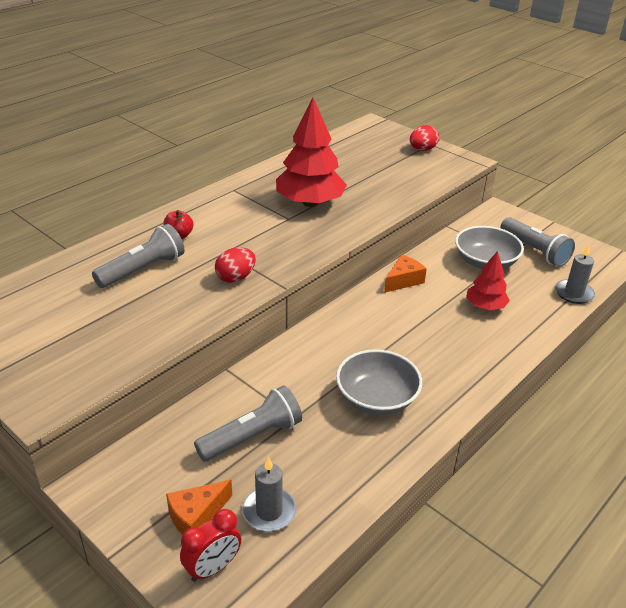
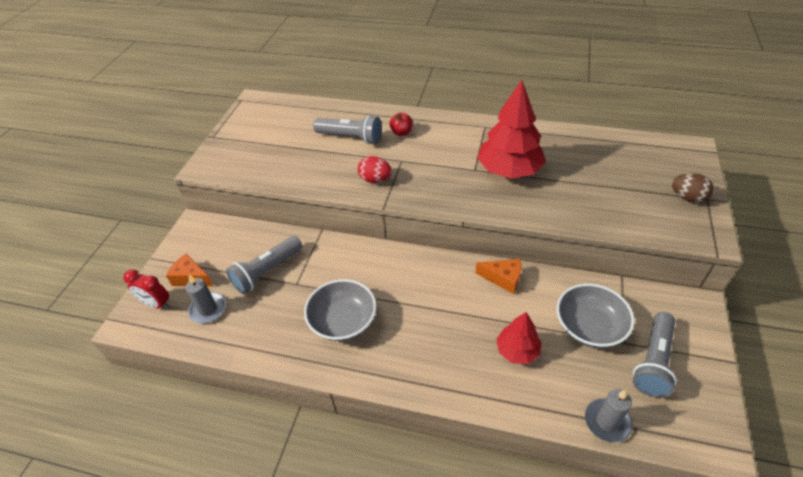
camera: 65 degrees right, 10 degrees up
(252, 437) = (267, 271): grey flashlight -> grey flashlight turned 105 degrees clockwise
(422, 149) = (687, 198): red egg -> brown egg

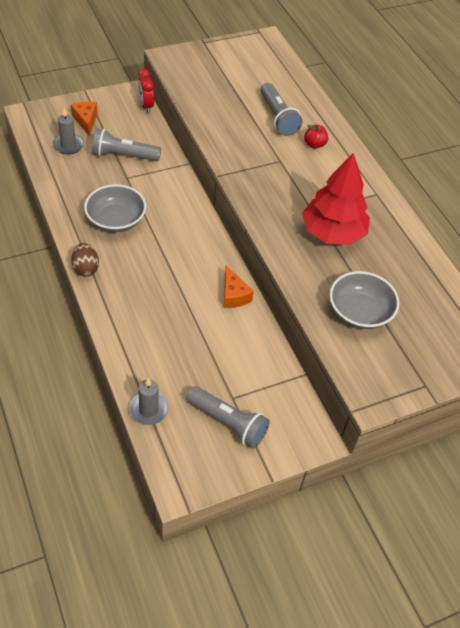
camera: 45 degrees right, 5 degrees up
(156, 304) = (52, 118): red clock -> red clock (146, 106)
(375, 179) = (243, 156): red egg -> none
(517, 351) = (170, 332): red tree -> none
(589, 327) = (230, 369): grey bowl -> grey bowl (359, 312)
(653, 362) = (228, 423): grey flashlight -> grey flashlight turned 135 degrees counterclockwise
(687, 198) = (413, 370): brown egg -> brown egg (86, 268)

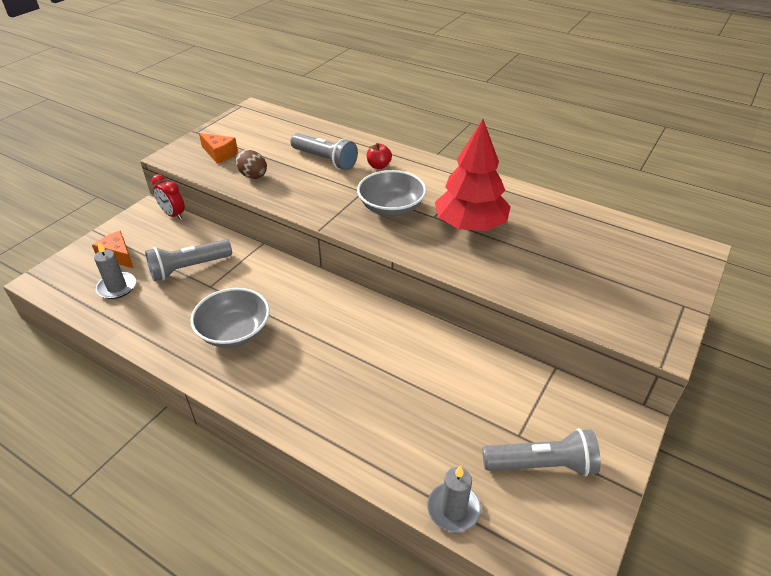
camera: 30 degrees left, 10 degrees down
(86, 268) = (244, 399): brown egg -> brown egg (252, 175)
(233, 295) = (420, 336): orange cheese -> orange cheese (219, 154)
(359, 312) = (565, 276): grey bowl -> grey bowl (391, 207)

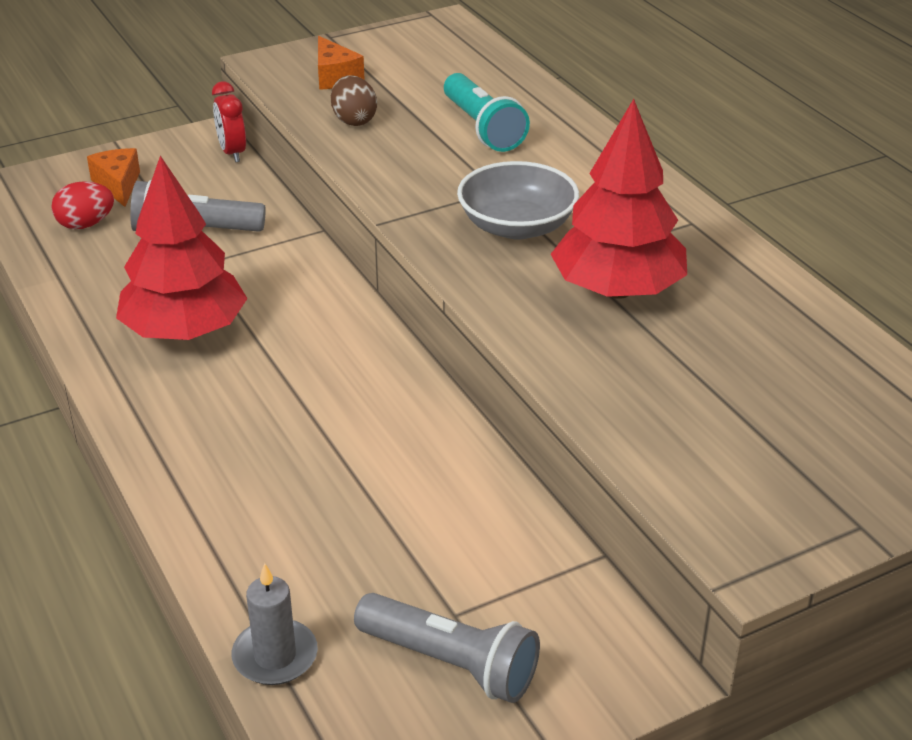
camera: 30 degrees right, 5 degrees down
(117, 287) = (85, 224): grey candle -> red egg
(234, 331) = (185, 331): grey bowl -> red tree
(325, 160) = (482, 128): grey flashlight -> turquoise flashlight
(379, 166) = (559, 160): red apple -> none

